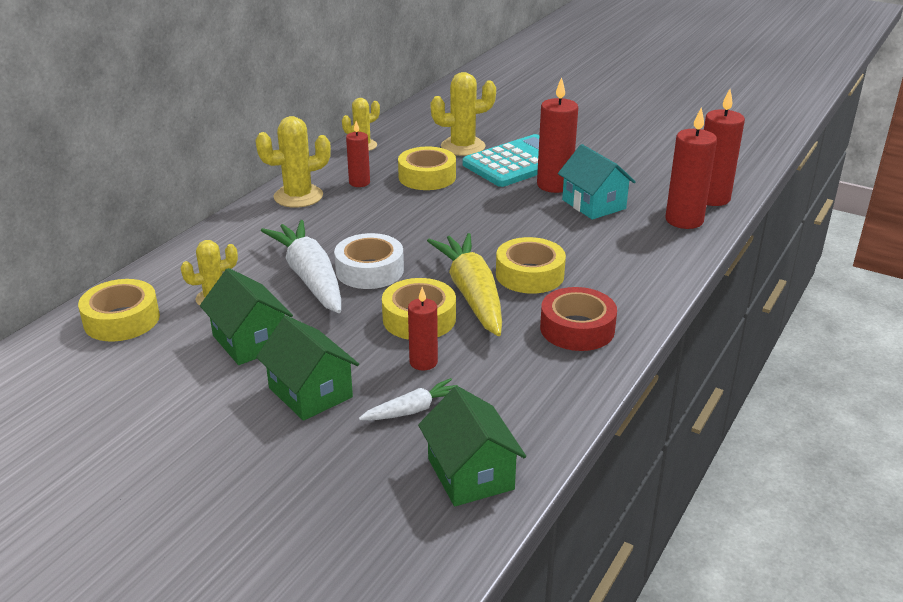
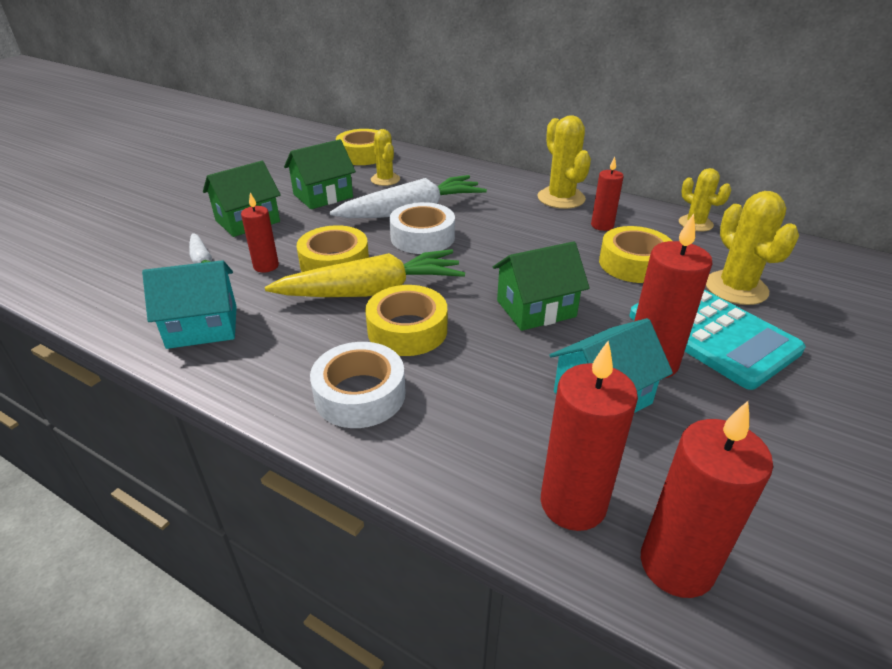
camera: 90 degrees right, 5 degrees up
(470, 474) = (107, 288): green house -> green house (536, 308)
(538, 385) = (202, 327): none -> turquoise house
(577, 328) = (289, 358): red tape -> none
(613, 292) = (360, 394): none -> white tape

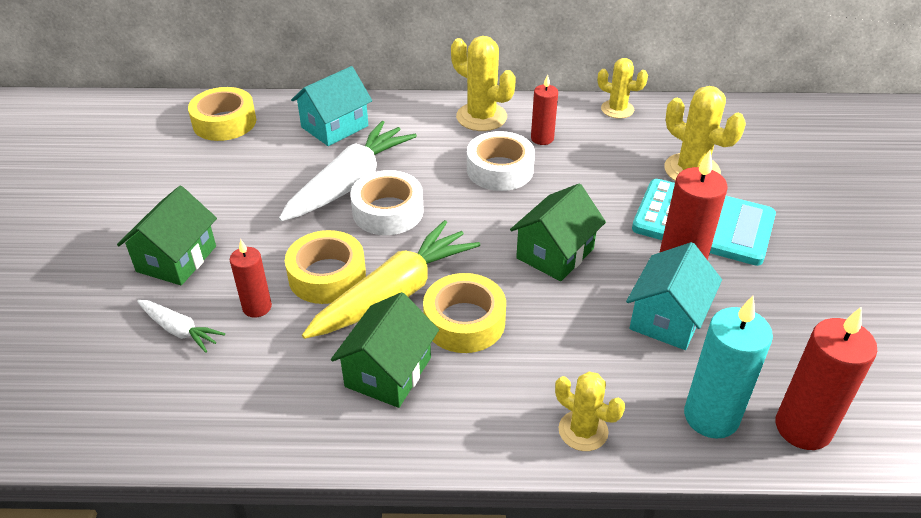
camera: 30 degrees left, 5 degrees up
(202, 327) = (262, 403): turquoise house -> turquoise house (335, 126)
(323, 196) = (232, 195): green house -> green house (388, 372)
(360, 394) = (480, 403): white tape -> white tape (500, 169)
(385, 179) = (282, 150): yellow cactus -> yellow cactus (583, 431)
(573, 503) = (711, 416): red candle -> turquoise candle
(634, 264) = (598, 173): yellow tape -> none

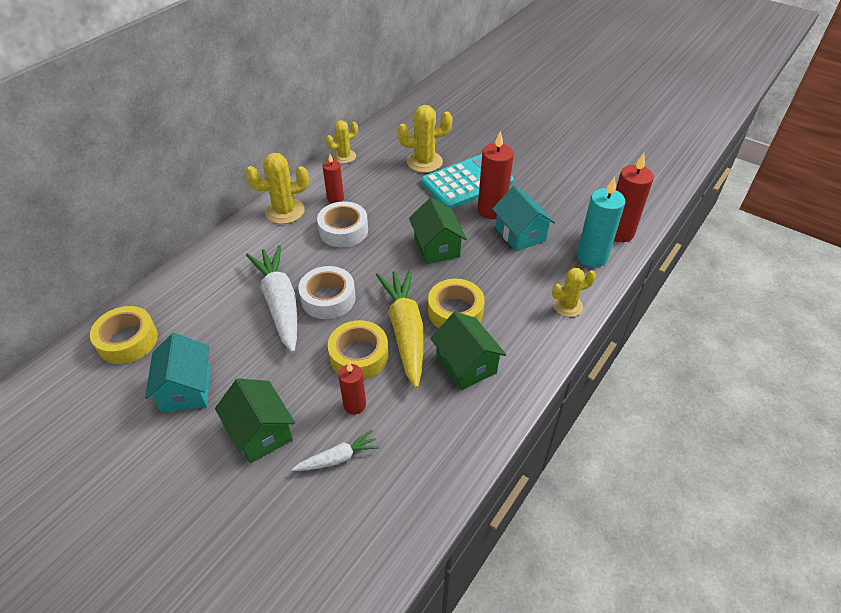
camera: 55 degrees left, 5 degrees up
(335, 126) = (210, 283): turquoise house -> turquoise house (186, 389)

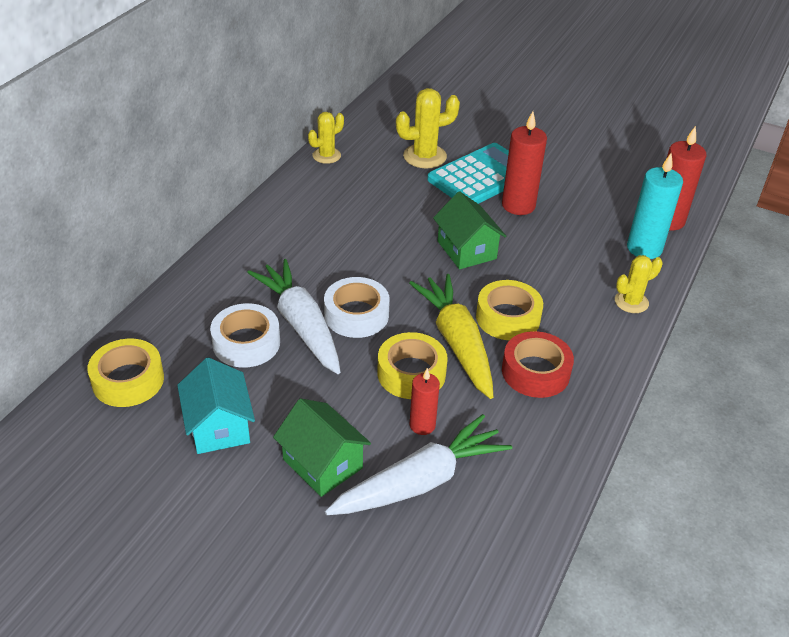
camera: 10 degrees left, 5 degrees down
(285, 211) = (273, 222): yellow cactus -> none
(335, 198) = (330, 204): red candle -> none
(338, 458) = (420, 481): white carrot -> white carrot, size x2.00
(343, 230) = (351, 239): white tape -> white tape (246, 343)
(466, 364) = (535, 372): green house -> red tape
(520, 234) = (558, 229): turquoise house -> none

